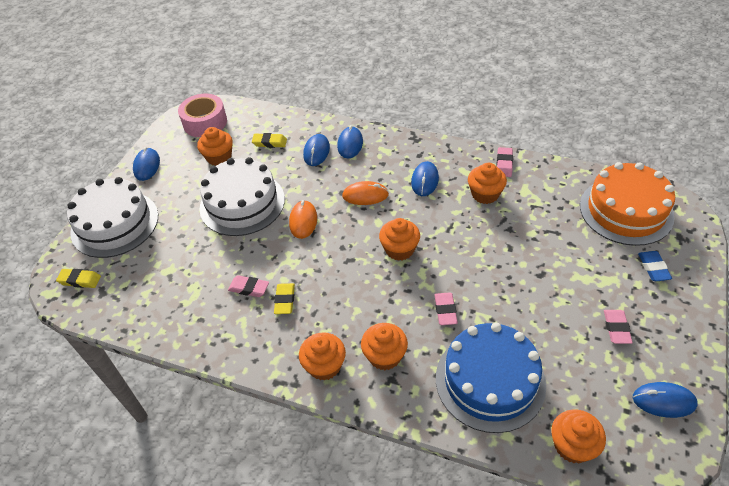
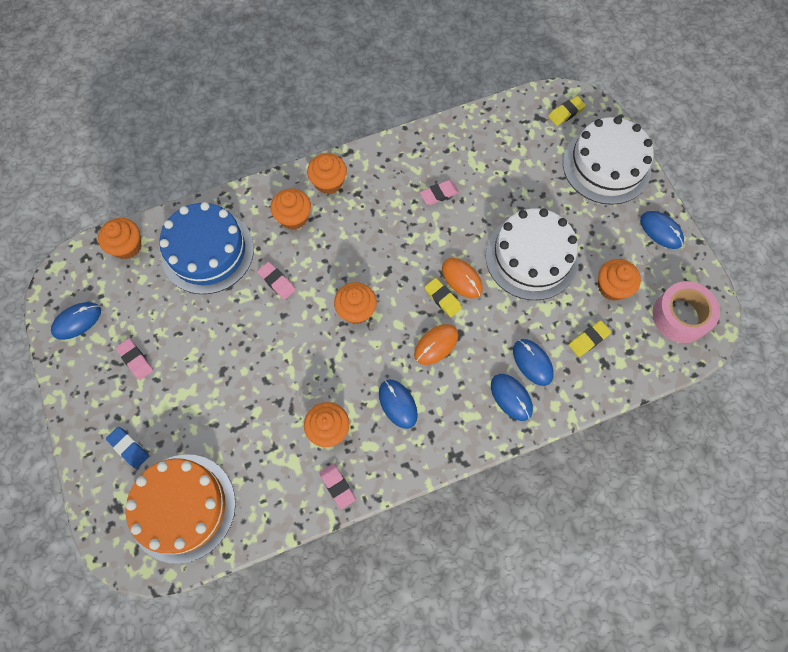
camera: 135 degrees right, 20 degrees up
(285, 300) = (403, 204): yellow eraser -> yellow eraser (442, 299)

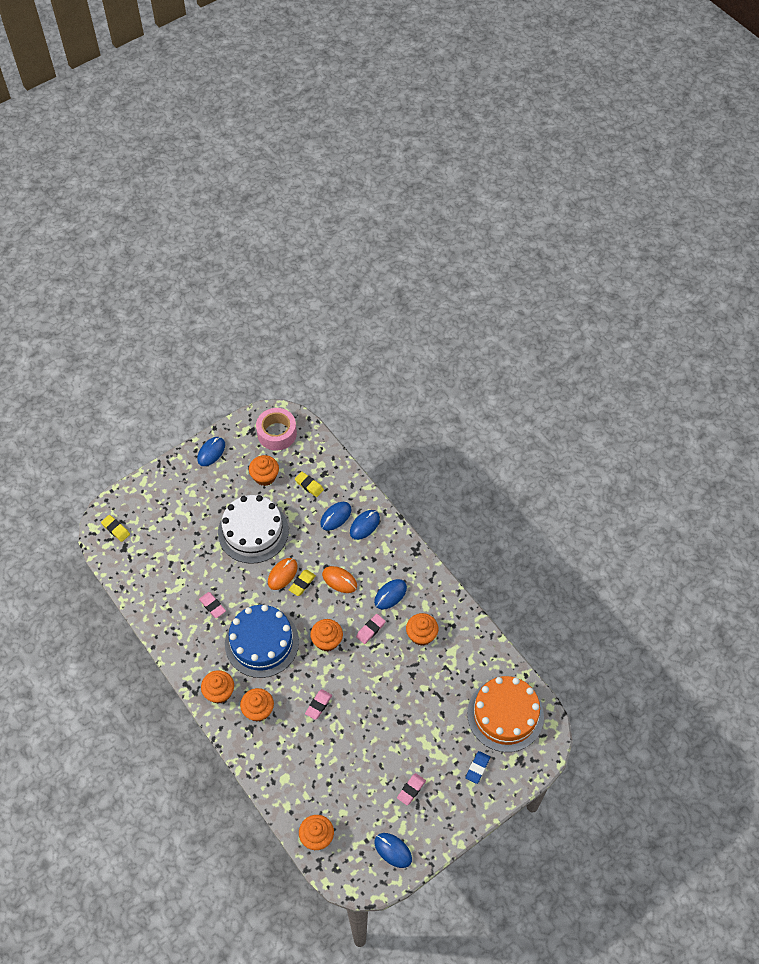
camera: 105 degrees left, 10 degrees down
(207, 251) = (305, 768): blue cake -> blue cake (262, 642)
(337, 486) = (458, 618): pink eraser -> pink eraser (370, 630)
(606, 166) = (161, 494): white cake -> none

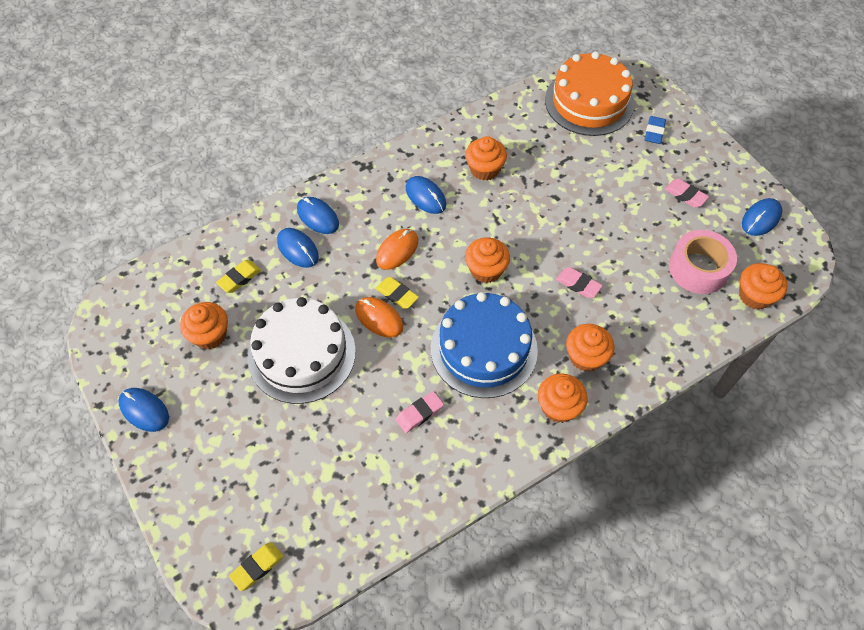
camera: 85 degrees left, 0 degrees up
(277, 433) = (137, 316): pink tape -> pink tape (698, 268)
(370, 630) = (473, 221): pink eraser -> none
(477, 768) = (654, 132): blue eraser -> blue eraser turned 75 degrees clockwise

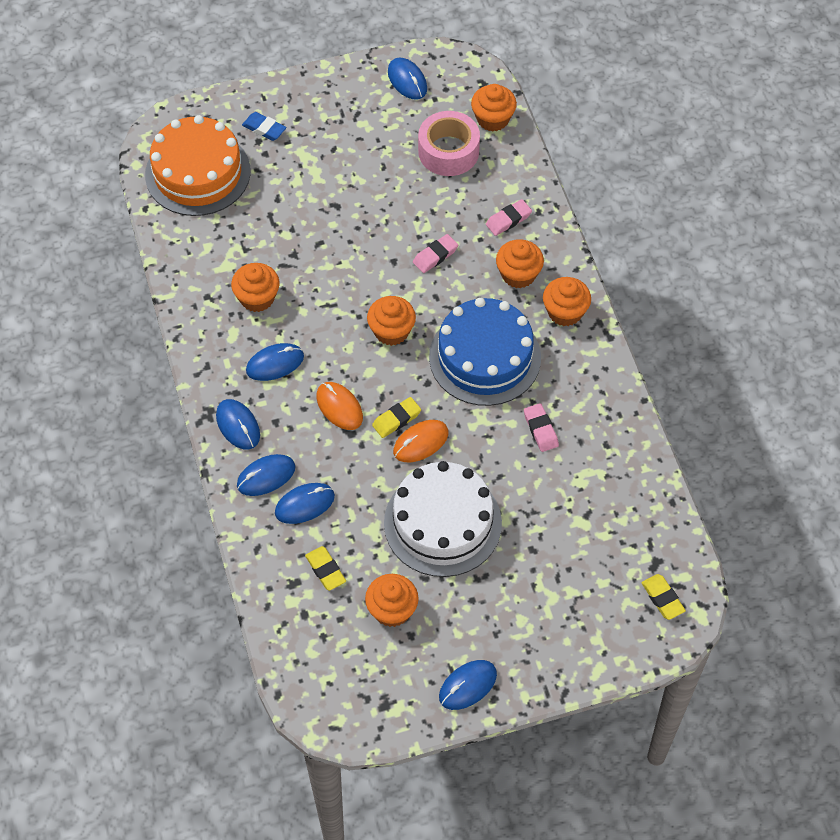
camera: 75 degrees left, 0 degrees up
(360, 187) = (238, 425): none -> blue mouse
(685, 195) = (357, 131): pink eraser -> pink eraser (508, 220)

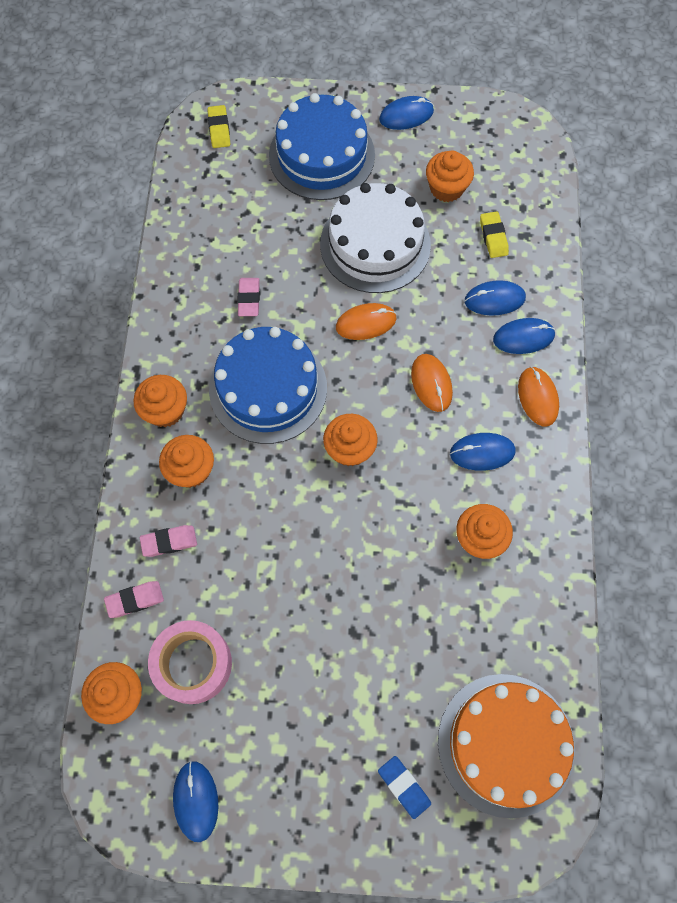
camera: 160 degrees left, 10 degrees up
(238, 425) = (537, 397): blue mouse -> orange mouse
(396, 419) = (380, 353): yellow eraser -> none
(435, 256) = (268, 523): pink eraser -> pink eraser (135, 600)
(539, 604) = (322, 155): none -> blue cake

